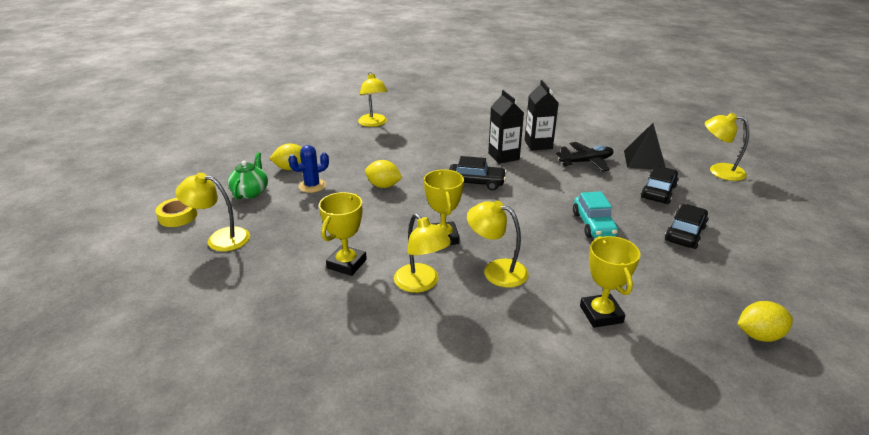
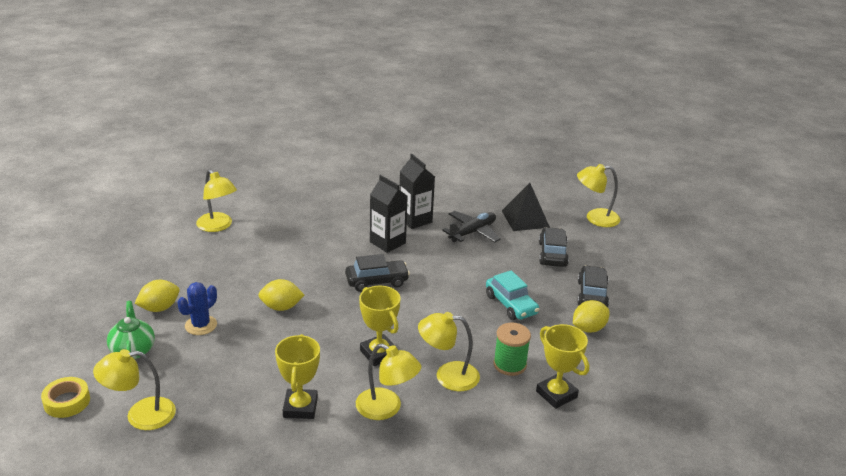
camera: 25 degrees left, 0 degrees up
(564, 275) = (509, 364): none -> green spool
(759, 335) = (680, 379): yellow lemon -> yellow lemon (588, 328)

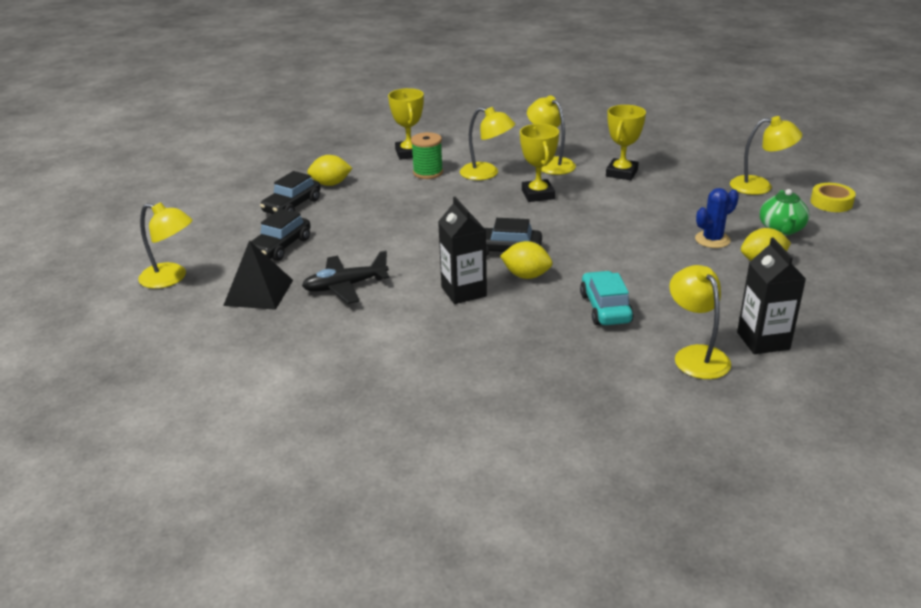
camera: 155 degrees left, 0 degrees up
(281, 307) = (622, 243): yellow lemon -> yellow lemon (526, 276)
(415, 220) = (404, 316): black carton -> black carton (763, 341)
(511, 304) = (380, 210): turquoise car -> turquoise car (605, 308)

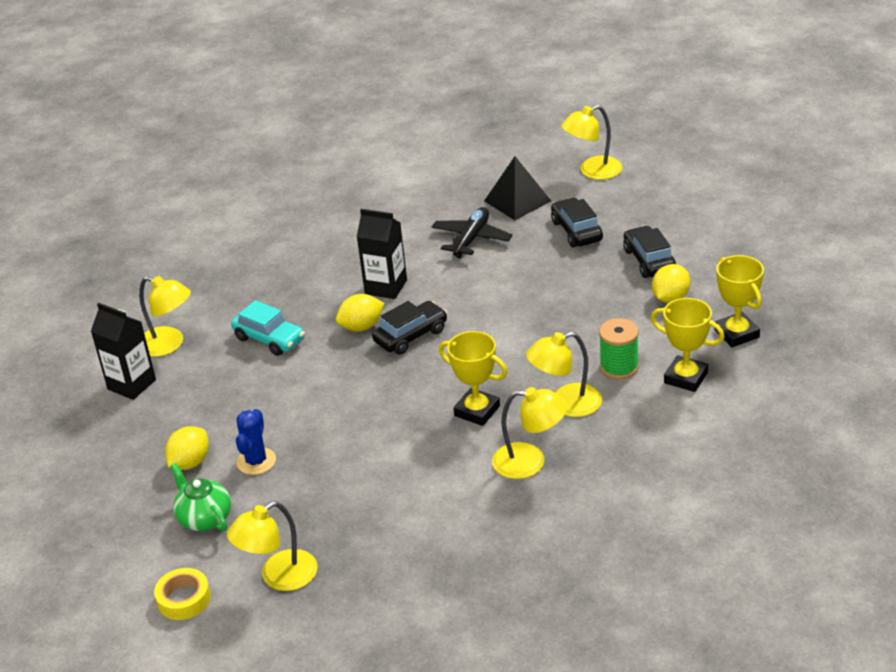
camera: 135 degrees right, 5 degrees up
(621, 173) = (441, 498): yellow trophy -> yellow trophy (736, 333)

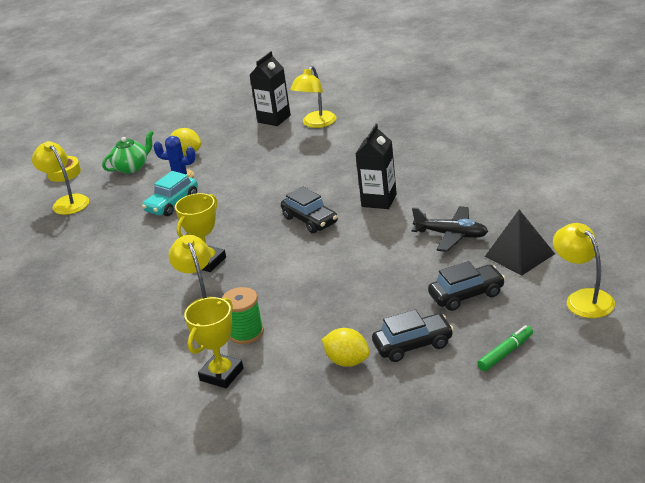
camera: 90 degrees right, 5 degrees down
(269, 339) = (316, 160): turquoise car -> turquoise car (172, 203)
(361, 327) = (325, 196): yellow lemon -> none
(530, 461) = (139, 293): yellow lamp -> none
(664, 212) = (506, 353): none -> green marker
(736, 333) = (282, 408): yellow trophy -> none

